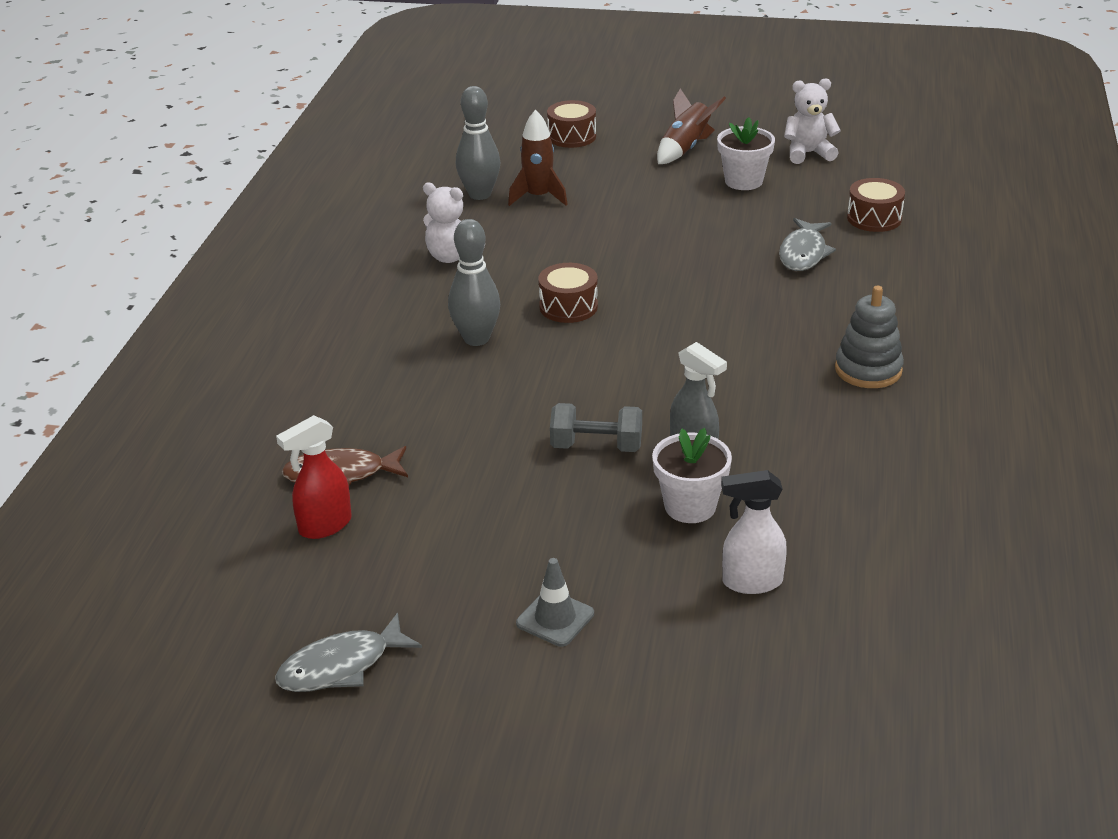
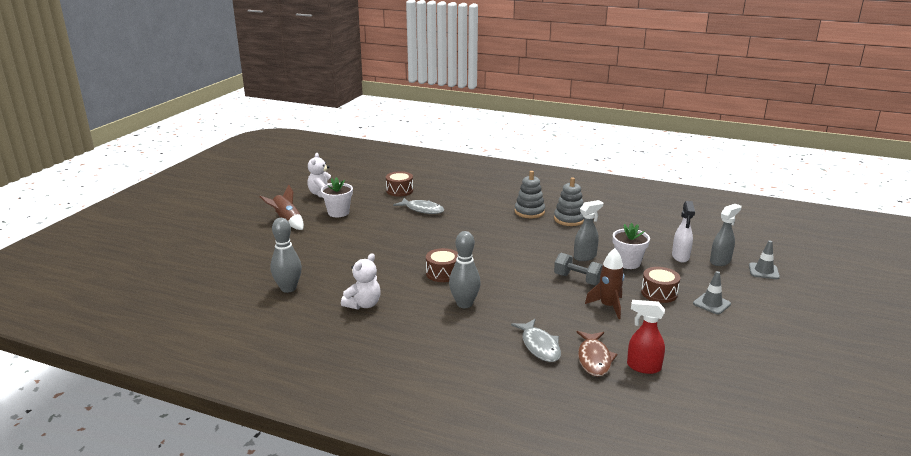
camera: 80 degrees left, 10 degrees down
(324, 526) = (643, 367): red spray bottle -> red spray bottle turned 135 degrees clockwise
(341, 666) = (759, 366): grey fish -> grey fish (539, 346)
(538, 197) = (308, 269): brown rocket -> brown rocket (608, 306)
(572, 136) = (237, 251): brown drum -> brown drum (659, 293)
(596, 446) = (578, 279): grey dumbbell -> grey dumbbell turned 75 degrees counterclockwise
(734, 715) = (763, 271): none -> grey traffic cone
(756, 645) = (720, 261): none -> grey spray bottle
(861, 422) = (569, 219): none -> grey stacking toy

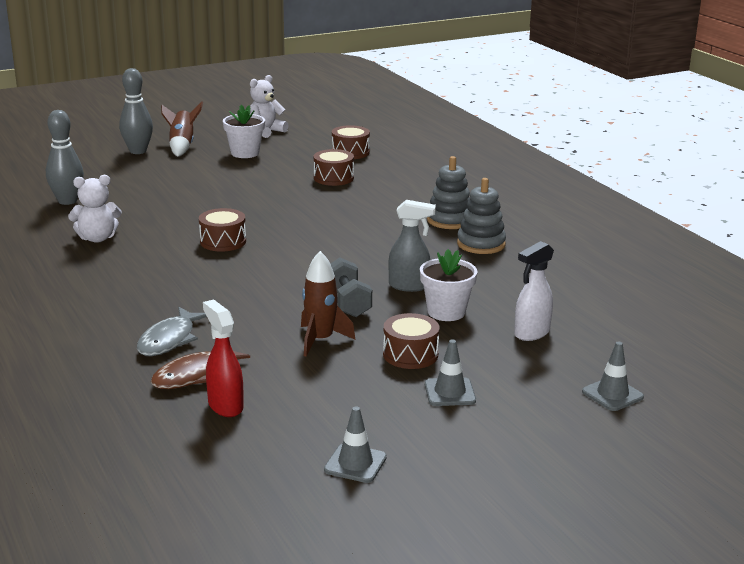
camera: 40 degrees right, 0 degrees up
(422, 210) = (333, 178): grey fish -> brown drum
(464, 304) = (183, 275): grey bowling pin -> grey bowling pin (138, 151)
(720, 261) = (576, 359): grey spray bottle -> none
(752, 362) = (355, 463): none -> grey traffic cone

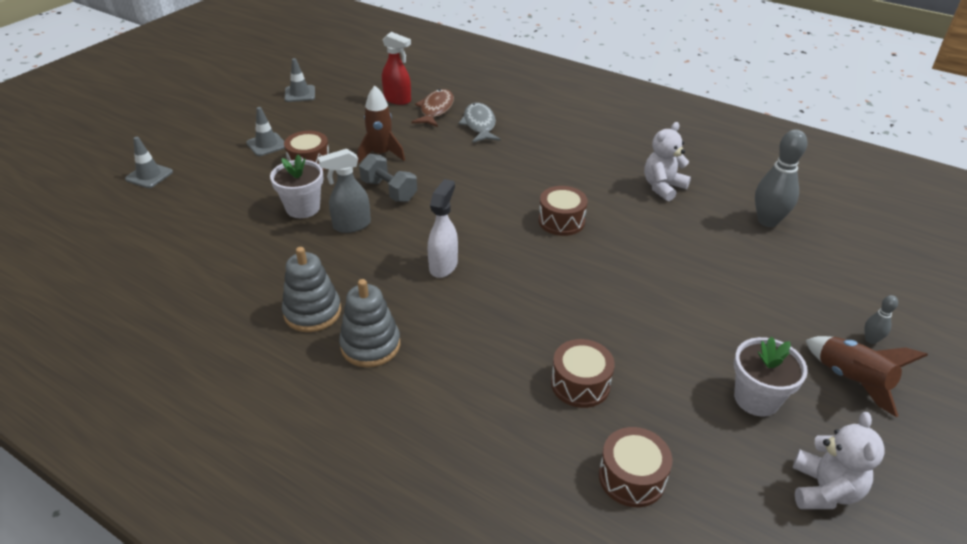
camera: 150 degrees right, 15 degrees up
(138, 151) = (871, 340): grey bowling pin -> grey bowling pin, size x0.48
(531, 333) = (222, 209): white spray bottle -> white spray bottle (443, 266)

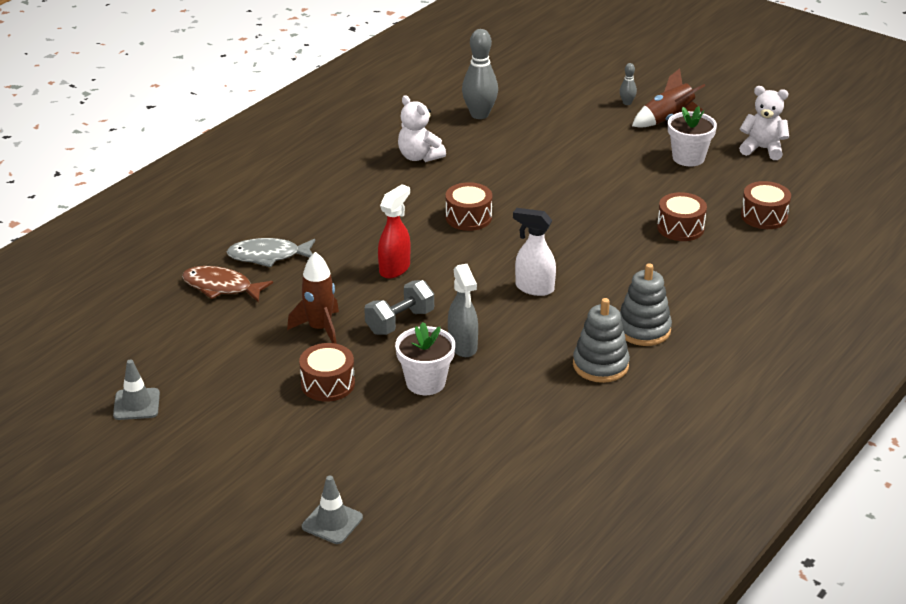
camera: 85 degrees left, 5 degrees down
(266, 144) = (275, 423): grey traffic cone -> none
(398, 100) = (184, 317): red spray bottle -> red spray bottle (395, 269)

